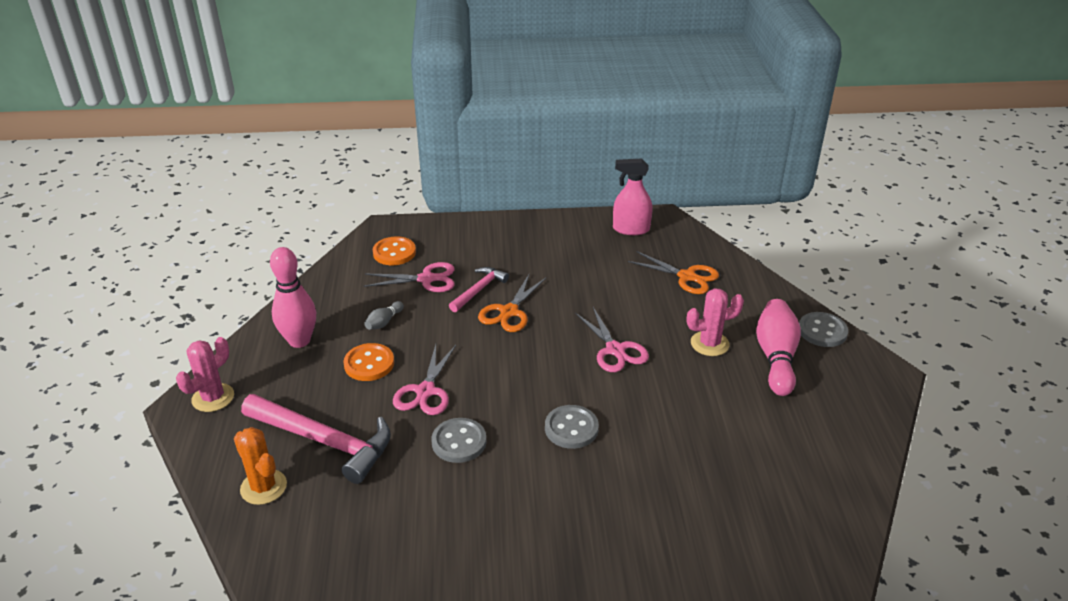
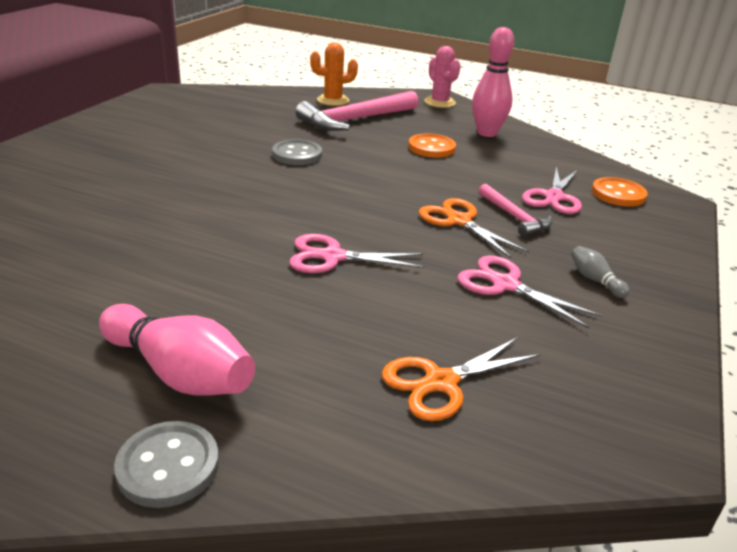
camera: 115 degrees right, 5 degrees down
(384, 322) = (489, 164): grey bowling pin -> grey bowling pin (595, 280)
(425, 391) = (372, 158): pink scissors -> pink scissors (505, 285)
(571, 428) = (250, 197): grey button -> none
(631, 229) = (622, 385): pink spray bottle -> none
(709, 344) = (271, 328): pink cactus -> none

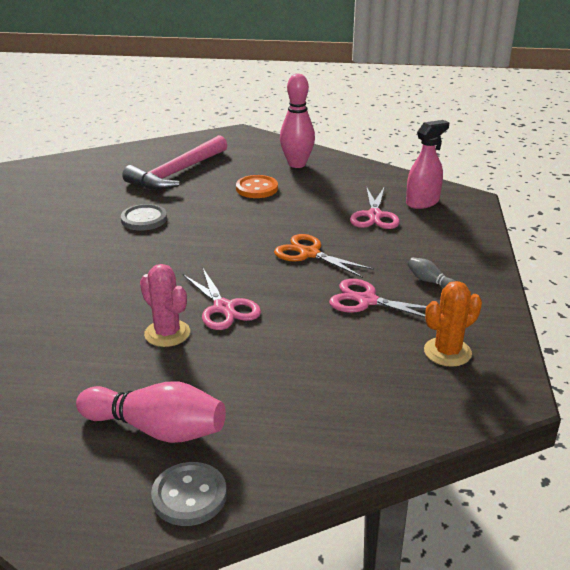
camera: 15 degrees left, 0 degrees up
(332, 257) = (224, 308): pink scissors -> pink scissors turned 105 degrees counterclockwise
(333, 100) = (146, 156): orange cactus -> orange cactus (447, 352)
(439, 102) = (243, 140): pink cactus -> pink cactus (167, 333)
(441, 382) = (351, 387): orange scissors -> none
(514, 217) = (351, 240): pink hammer -> none
(618, 194) = (422, 202): orange button -> pink spray bottle

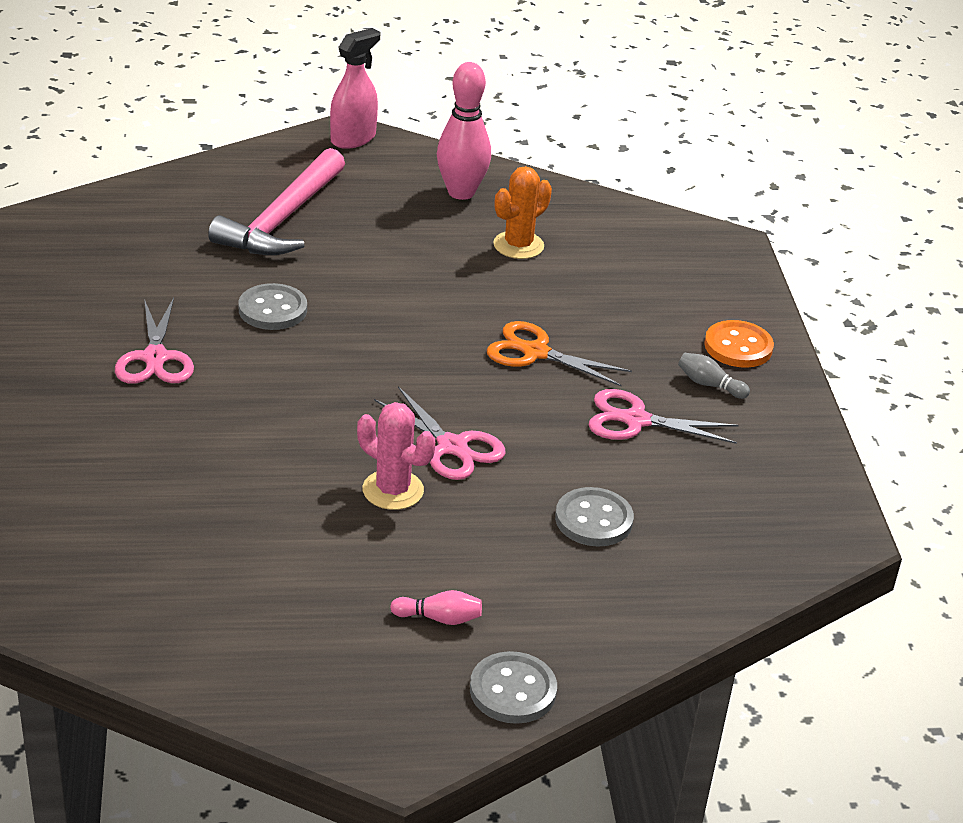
camera: 15 degrees left, 5 degrees up
(157, 429) = (439, 618): pink bowling pin -> pink bowling pin, size x0.47
(257, 188) = (418, 242): orange button -> orange button (738, 347)
(309, 366) = (593, 520): none -> grey button
(374, 216) = (605, 282): pink scissors -> pink scissors (155, 358)
(422, 202) = (666, 253): pink spray bottle -> pink spray bottle (353, 138)
(447, 352) = (756, 485): orange cactus -> orange cactus (518, 245)

